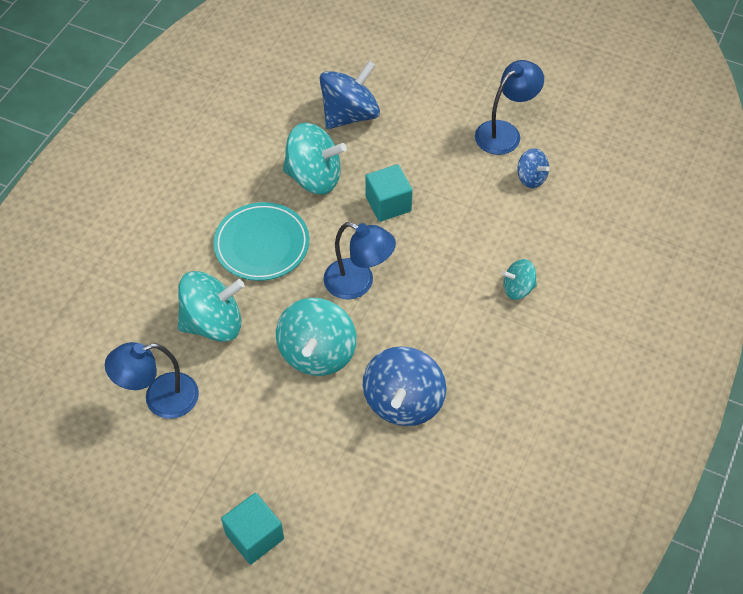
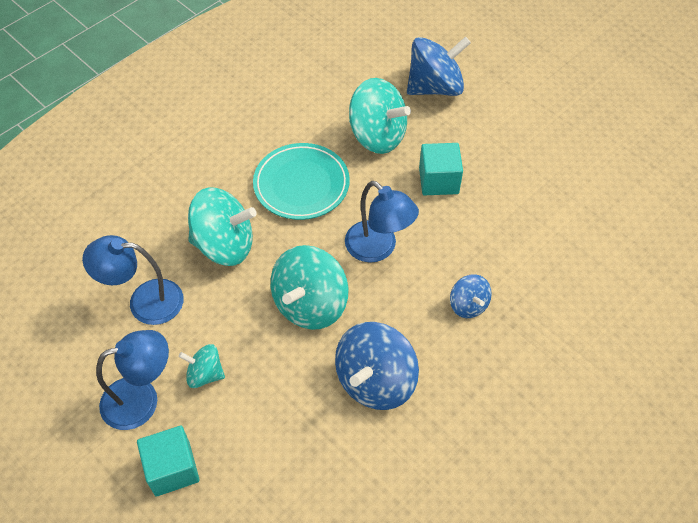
camera: 20 degrees right, 0 degrees up
(505, 132) = (583, 144): blue lamp -> blue lamp (142, 399)
(518, 288) = (538, 302): turquoise spinning top -> turquoise spinning top (205, 374)
(531, 178) = (593, 196): blue spinning top -> blue spinning top (468, 305)

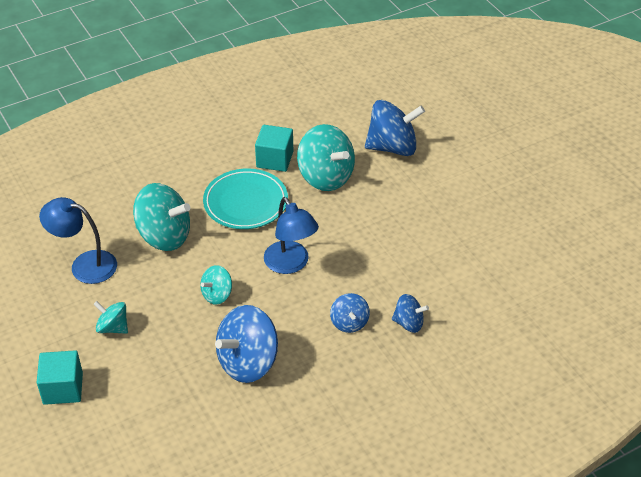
camera: 15 degrees right, 10 degrees down
(142, 399) = (57, 334): blue lamp -> none
(310, 304) = (217, 295): turquoise spinning top -> turquoise spinning top, size x0.54
(438, 181) = (364, 222): turquoise cube -> turquoise cube (274, 159)
(531, 291) = (409, 323): none -> blue spinning top

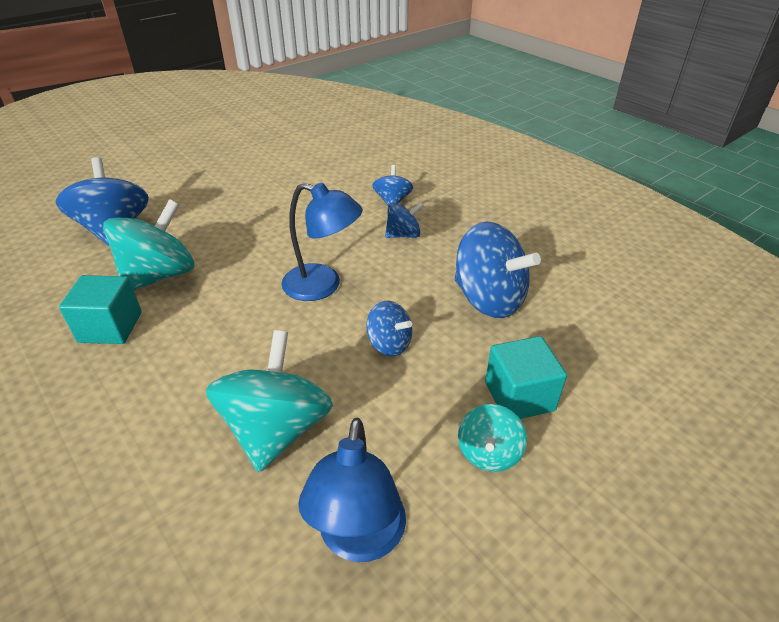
camera: 100 degrees left, 5 degrees down
(63, 388) = (635, 491): turquoise cube -> turquoise cube (519, 396)
(217, 295) = (389, 344): turquoise spinning top -> blue spinning top
(245, 202) = (203, 344): turquoise plate -> none
(290, 264) = (323, 286): blue lamp -> blue lamp turned 60 degrees clockwise

